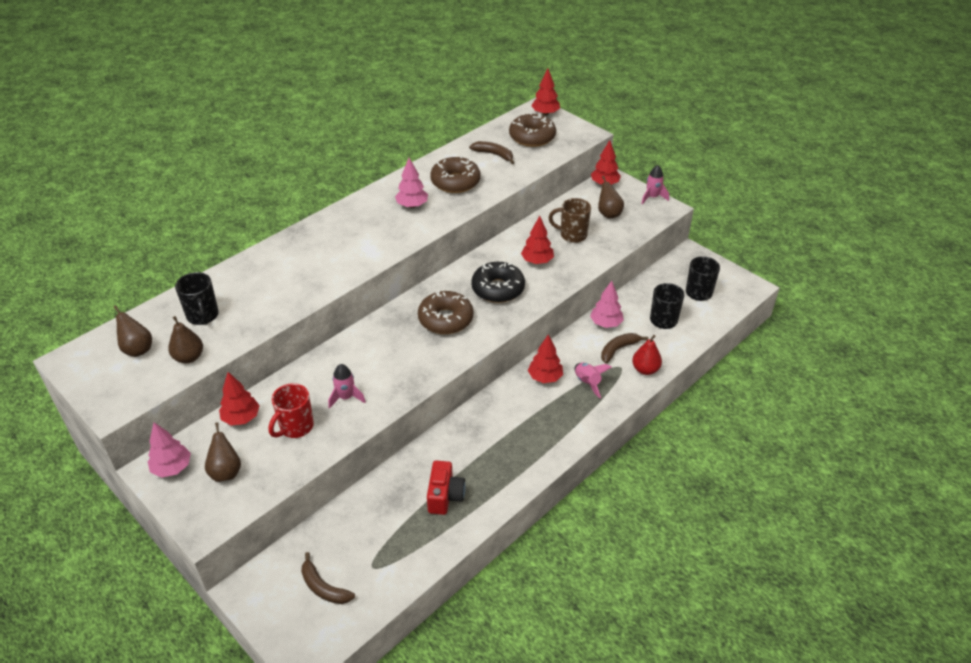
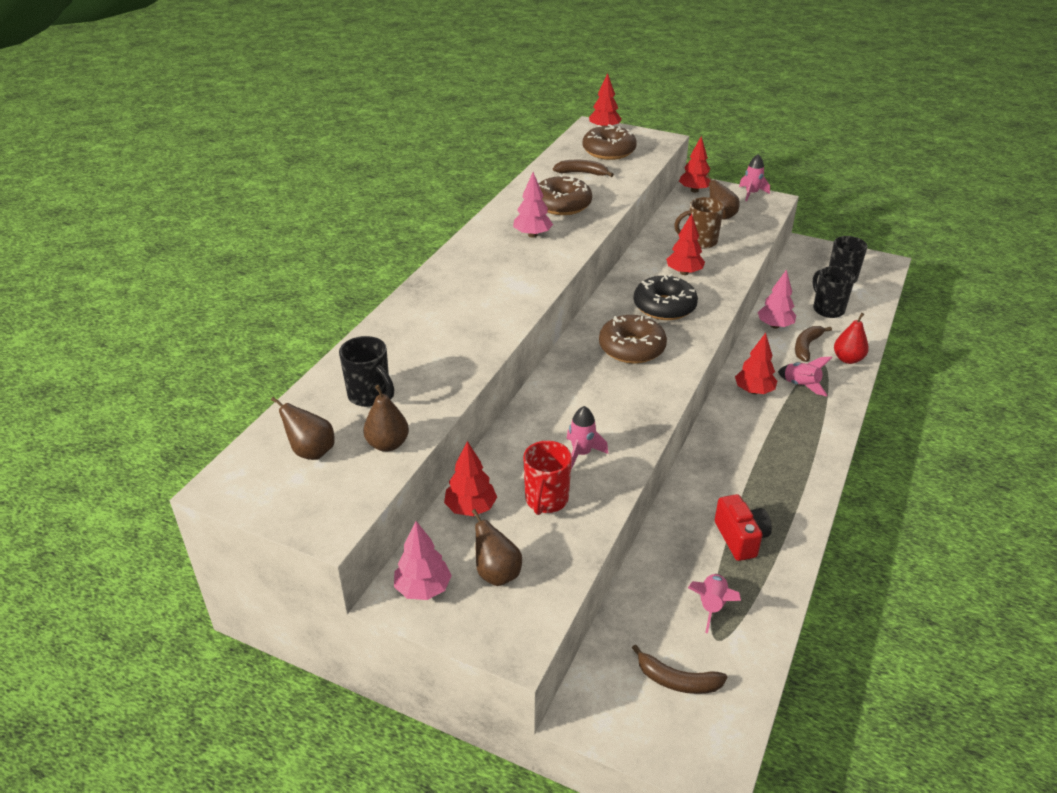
camera: 20 degrees left, 5 degrees down
(386, 541) = (711, 606): none -> pink rocket

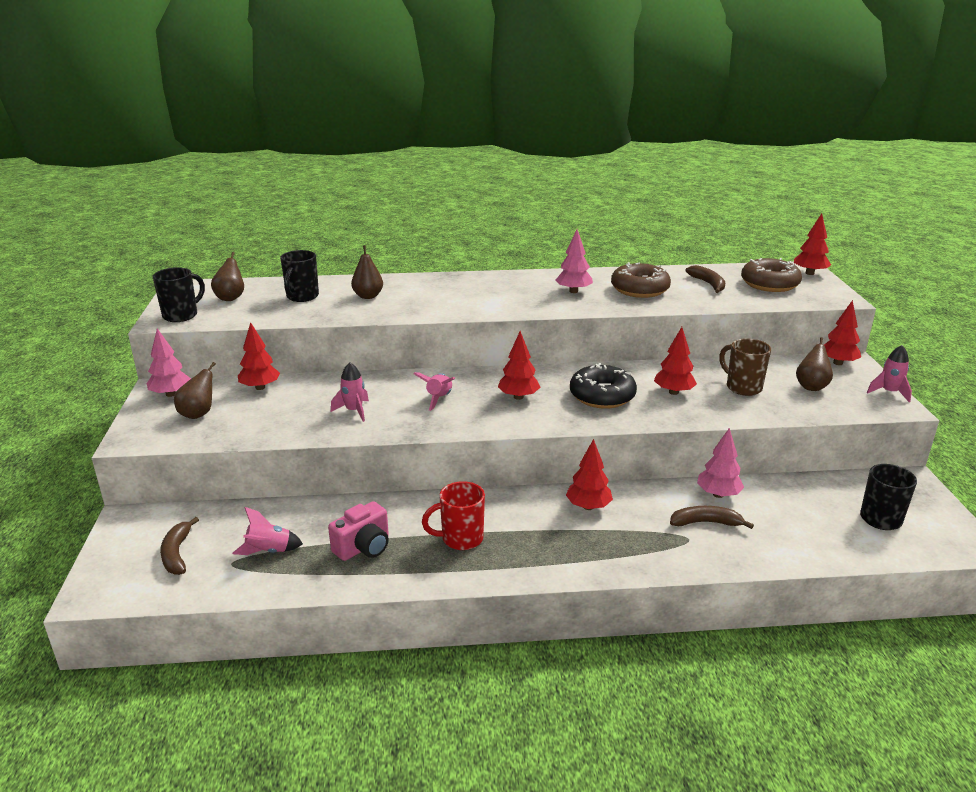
camera: 60 degrees right, 10 degrees down
(388, 444) = (254, 315): brown pear -> brown pear (368, 296)
(546, 500) = (287, 411): red mug -> red mug (460, 539)
(631, 348) = (518, 397): brown donut -> red tree
(740, 538) = (364, 547): red camera -> pink camera
(801, 385) = (630, 533): pink rocket -> pink rocket (439, 399)
(827, 309) = (799, 522): black mug -> black mug (181, 315)
(848, 359) = (717, 555): red pear -> none

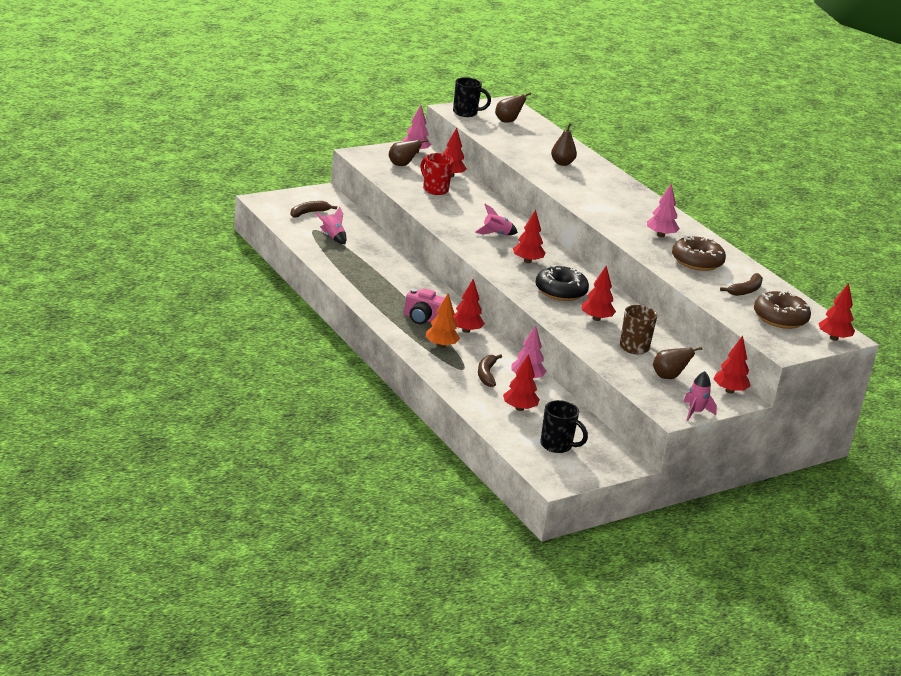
camera: 60 degrees right, 0 degrees up
(302, 297) = (535, 142): black mug -> none
(354, 411) = (452, 209): pink rocket -> none
(364, 547) = (359, 263): pink camera -> pink camera (422, 319)
(460, 539) = (393, 291): red mug -> red mug (435, 189)
(623, 539) = (441, 345): none -> orange tree
(705, 523) = (486, 374): brown banana -> brown banana turned 150 degrees counterclockwise
(793, 521) = (519, 408): none -> red tree

